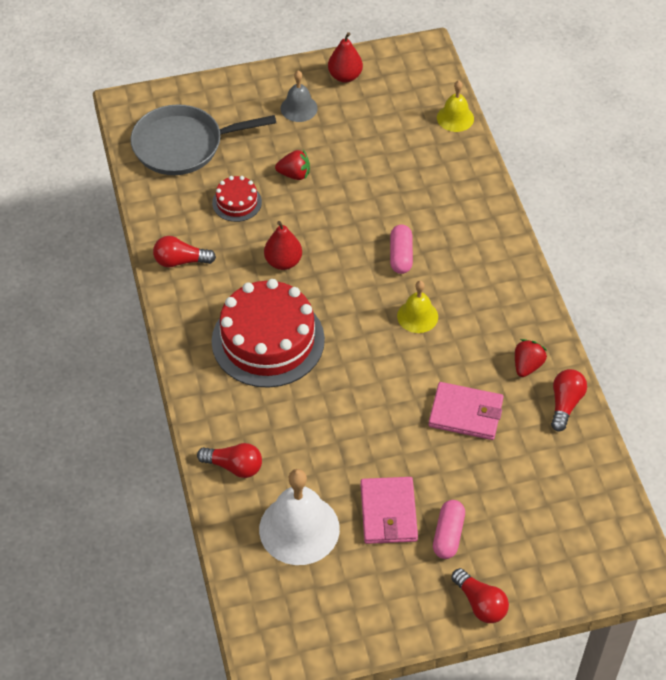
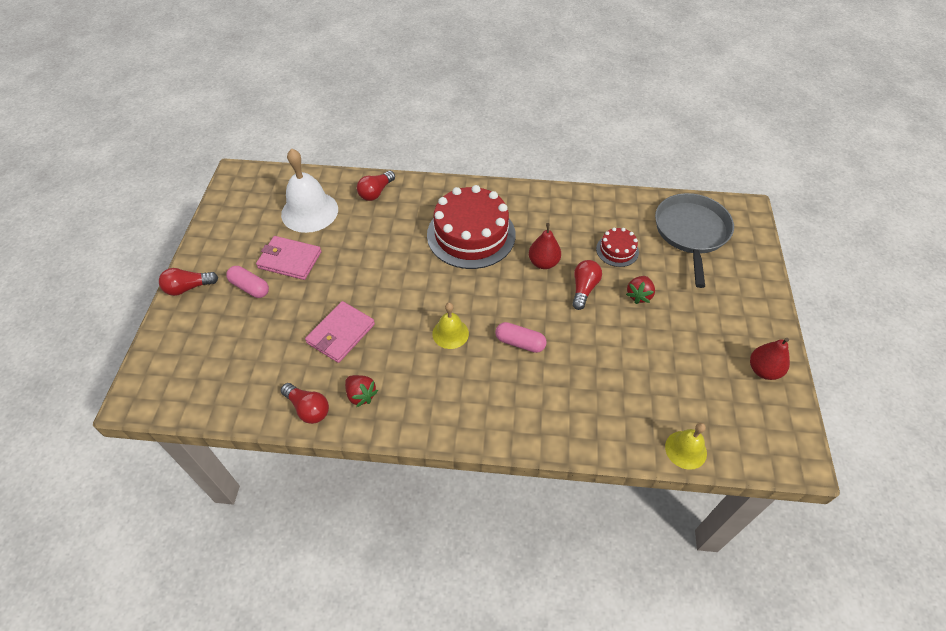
camera: 110 degrees right, 0 degrees up
(180, 261) = (567, 205): red light bulb -> red light bulb (584, 289)
(299, 108) = (723, 321): grey bell -> none

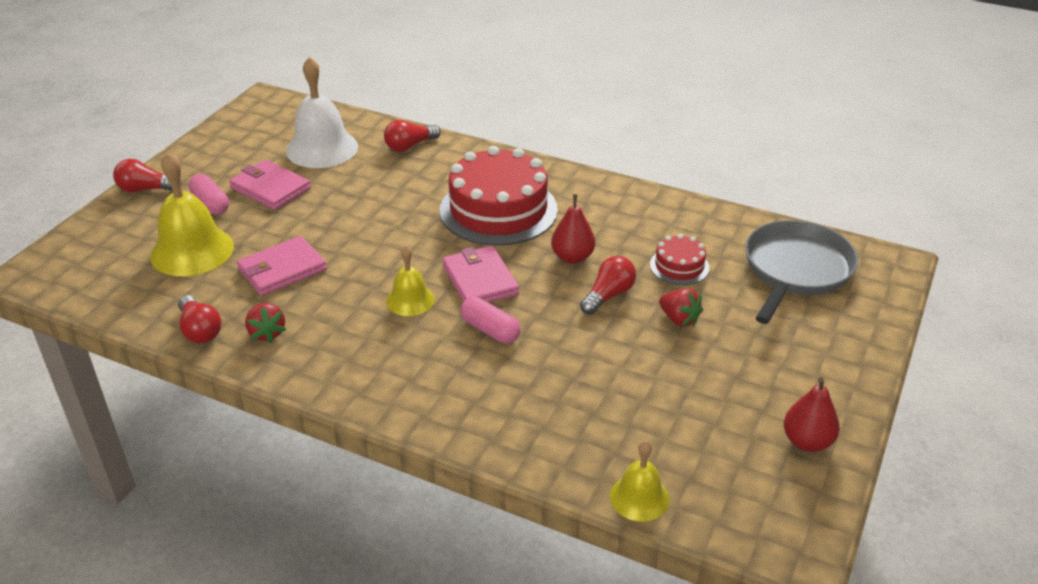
camera: 20 degrees right, 15 degrees down
(260, 336) = (192, 251): none -> yellow bell
(490, 301) = (480, 280): none -> pink wallet
(639, 295) = (679, 319): red strawberry -> red strawberry turned 90 degrees counterclockwise

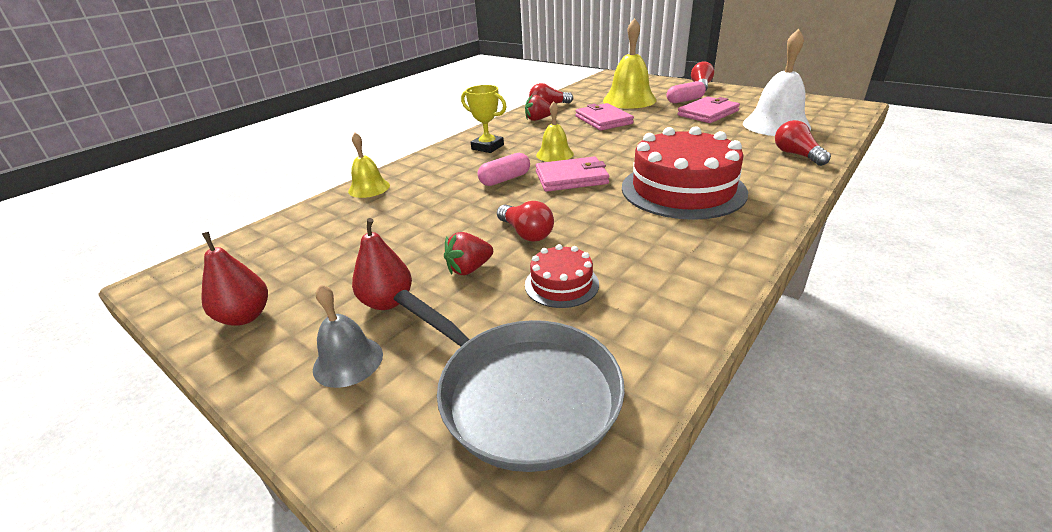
camera: 105 degrees right, 5 degrees down
(383, 366) = (487, 147): none -> yellow trophy
(572, 257) = (594, 220): red pear -> red pear (387, 302)
(639, 497) = (290, 221): yellow bell -> yellow bell (369, 188)
(816, 354) = (348, 361): none -> grey bell

